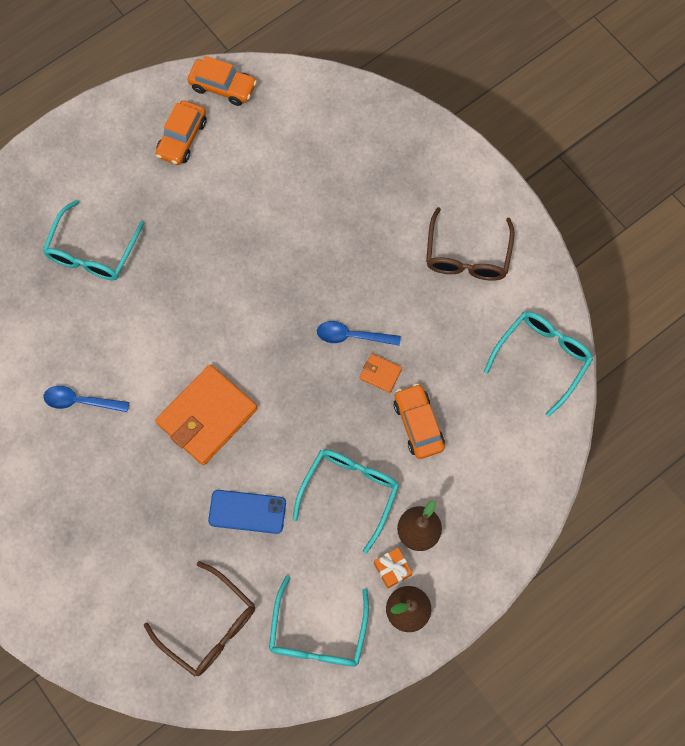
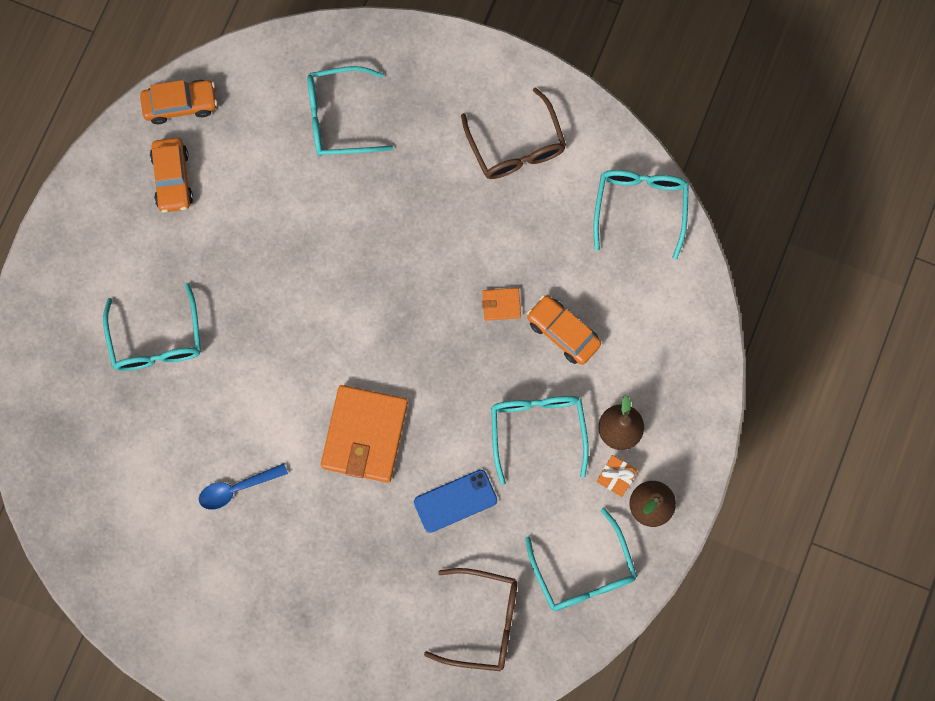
camera: 30 degrees left, 5 degrees up
(338, 160) = (338, 118): none -> turquoise glasses
(352, 336) = (454, 284): blue spoon -> none

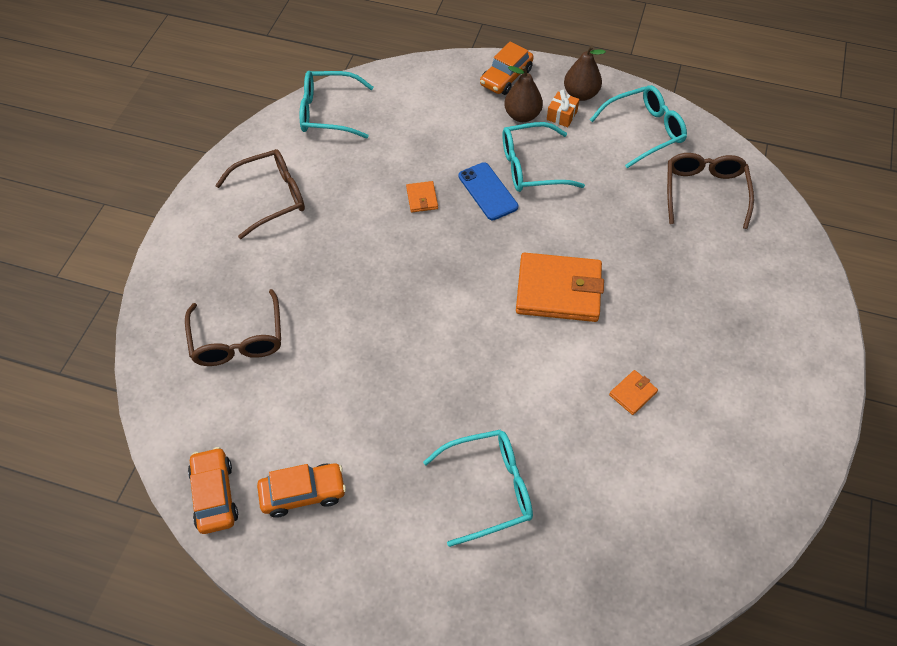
camera: 95 degrees left, 20 degrees down
(237, 488) = (633, 393): blue spoon -> orange wallet
(338, 118) = (238, 340): turquoise glasses -> brown glasses
(455, 501) = (605, 218): blue phone -> blue phone (488, 191)
(563, 332) = (443, 155): orange car -> orange car (506, 77)

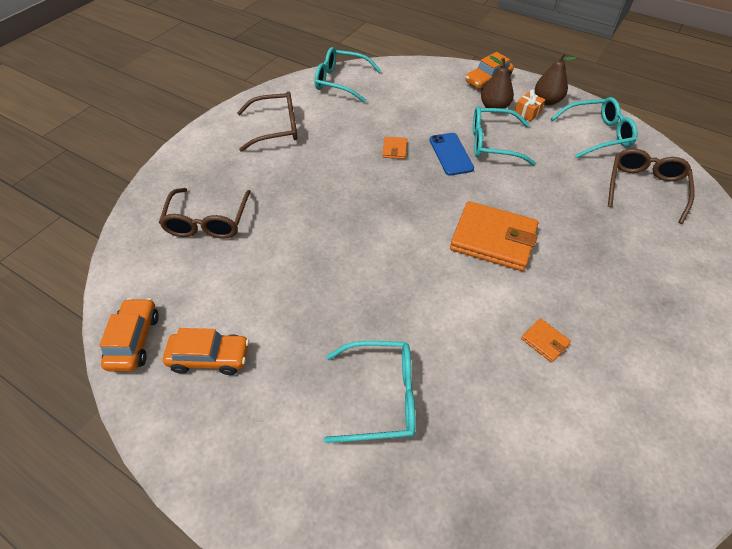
camera: 15 degrees right, 5 degrees down
(633, 393) = (544, 341): orange wallet -> orange wallet turned 75 degrees clockwise

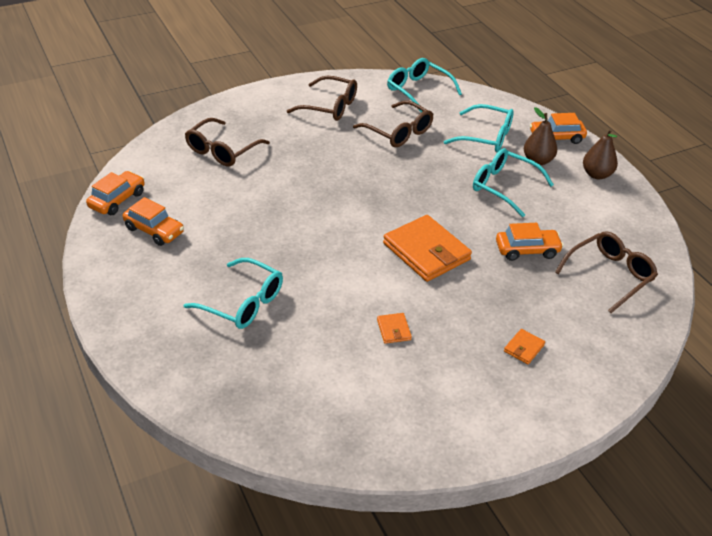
camera: 30 degrees right, 10 degrees down
(360, 128) = (399, 132): none -> brown glasses
(394, 149) = (411, 158): orange wallet -> orange wallet (524, 348)
(451, 154) = (457, 180): blue phone -> none
(527, 112) = (565, 176): orange gift -> none
(566, 195) = (527, 250): none -> orange car
(597, 134) = (614, 219): turquoise glasses -> turquoise glasses (486, 137)

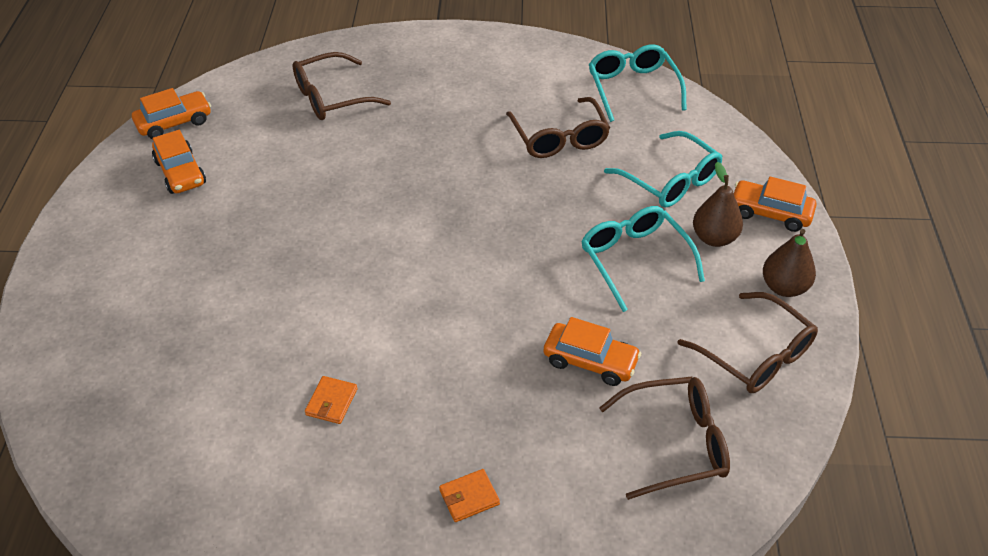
camera: 30 degrees right, 5 degrees up
(243, 303) = (197, 297): turquoise glasses -> none
(330, 107) = (502, 78): brown glasses -> brown glasses (755, 355)
(426, 251) = (458, 313): orange wallet -> none

